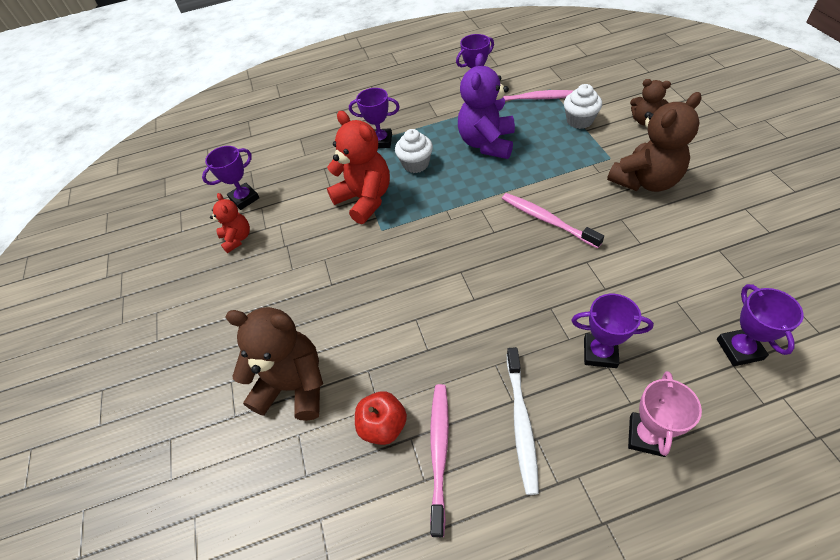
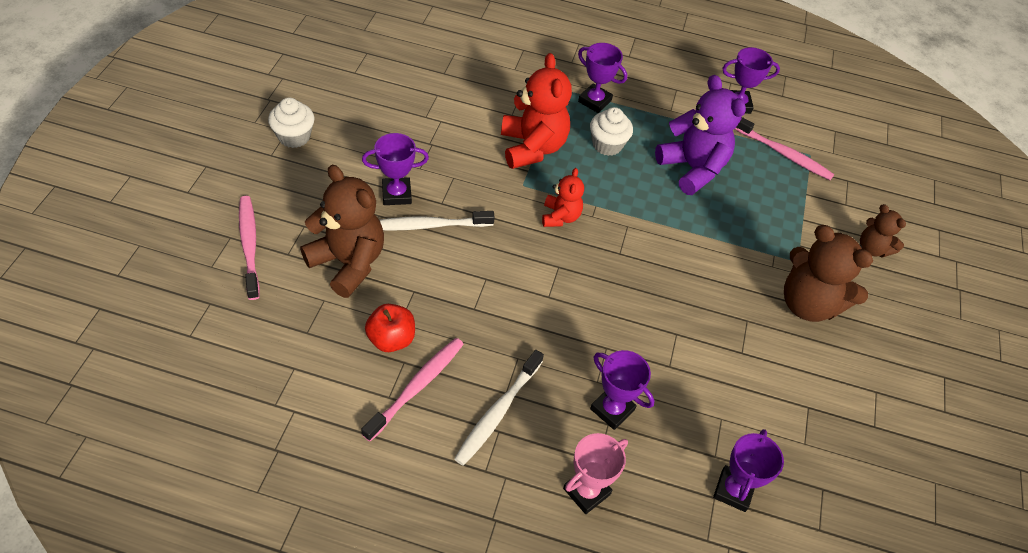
camera: 20 degrees right, 0 degrees up
(237, 238) = (395, 110): red teddy bear -> red teddy bear (560, 217)
(244, 199) = (429, 77): purple trophy -> purple trophy (396, 194)
(336, 308) = (429, 225): none -> white toothbrush
(487, 143) = (692, 168): purple teddy bear -> purple teddy bear turned 105 degrees clockwise
(547, 220) = (678, 276): pink toothbrush -> pink toothbrush (249, 246)
(579, 121) = (806, 206): white cupcake -> white cupcake (294, 137)
(645, 181) = (808, 304): brown teddy bear -> brown teddy bear turned 45 degrees clockwise

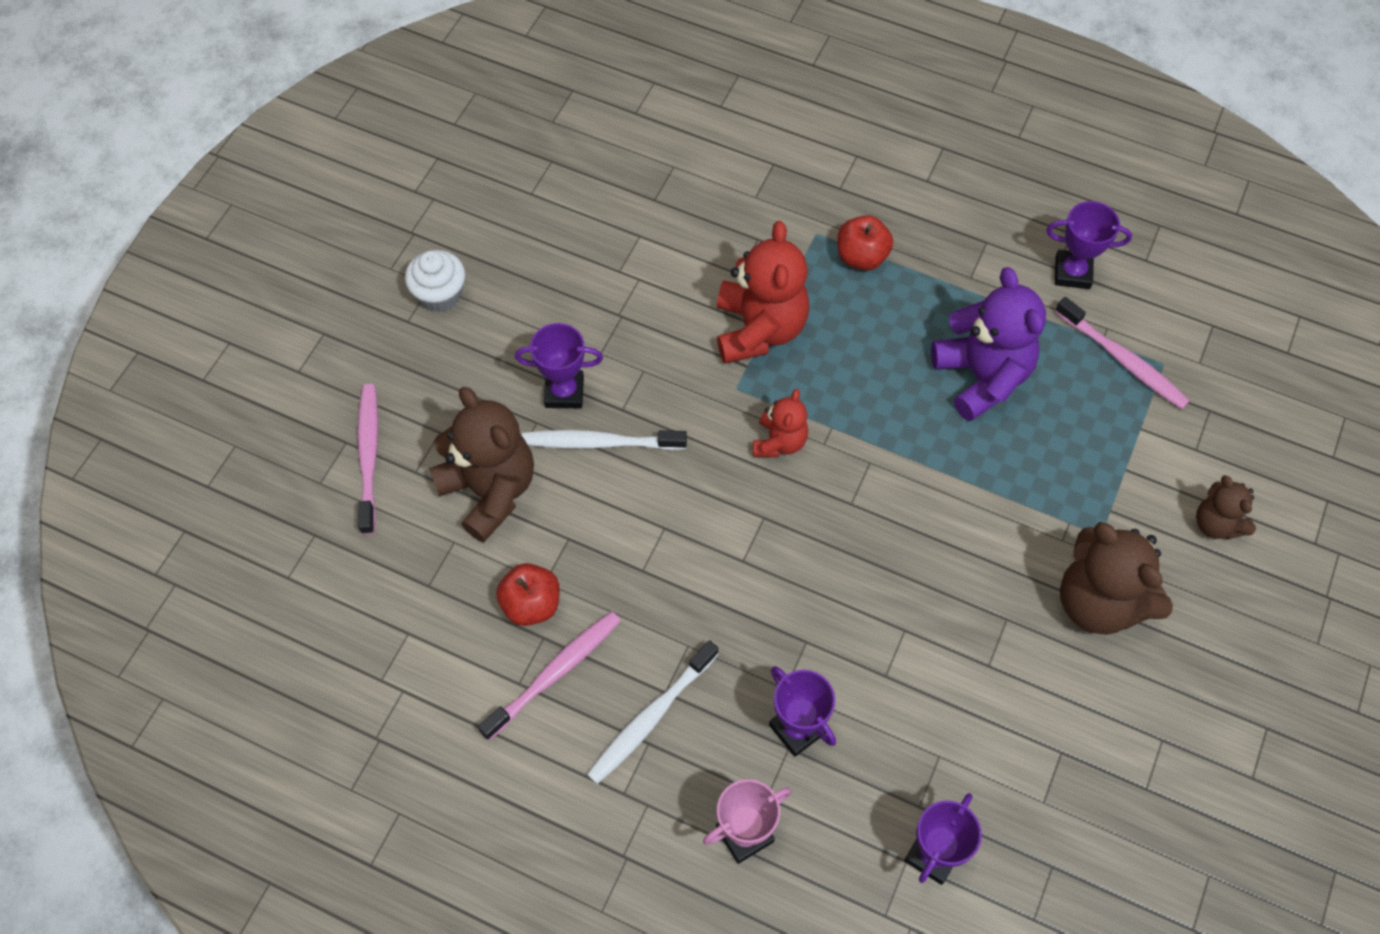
camera: 15 degrees right, 10 degrees up
(594, 101) = (861, 257): purple trophy -> red apple
(607, 145) = (866, 330): white cupcake -> none

